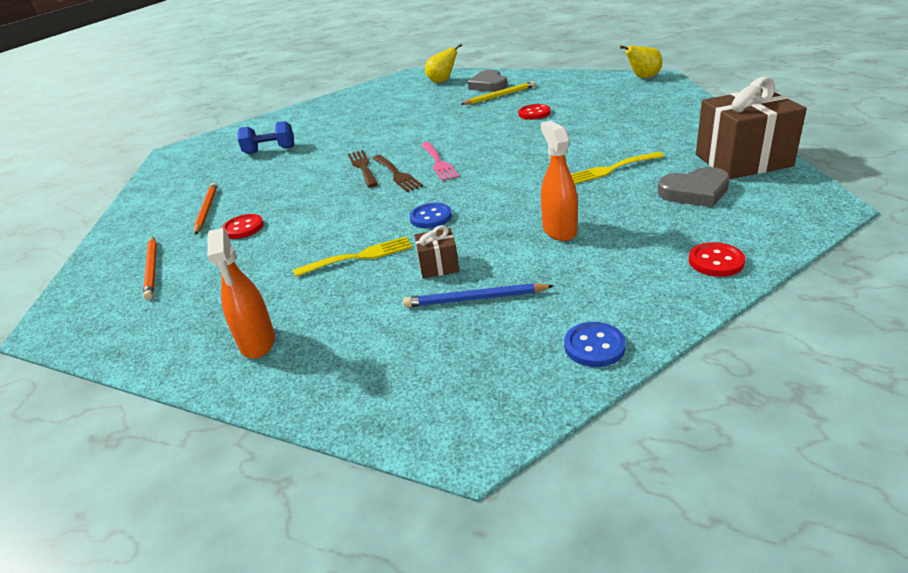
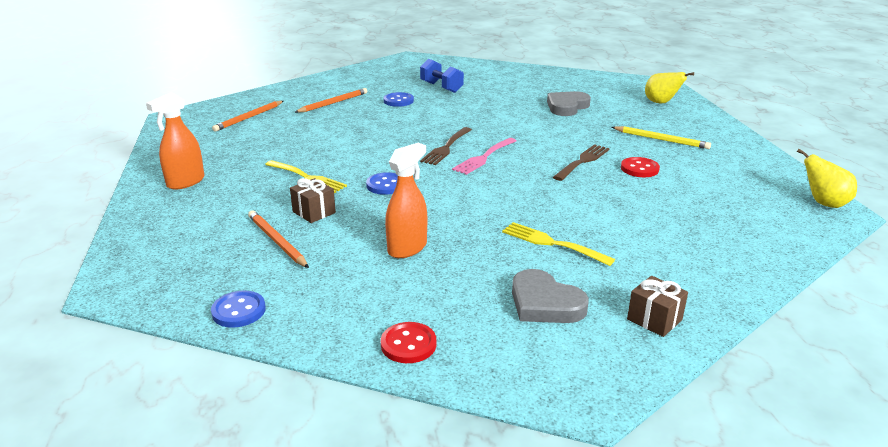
camera: 50 degrees right, 5 degrees down
(243, 228) = (318, 124): red button -> none
(263, 176) = (398, 101): none -> blue button
(363, 167) = (446, 130): brown fork -> brown fork (582, 161)
(475, 299) = (277, 241): blue pencil -> orange pencil
(489, 85) = (681, 126): grey heart -> grey heart (567, 107)
(743, 160) = (654, 319): brown gift -> brown gift, size x0.46

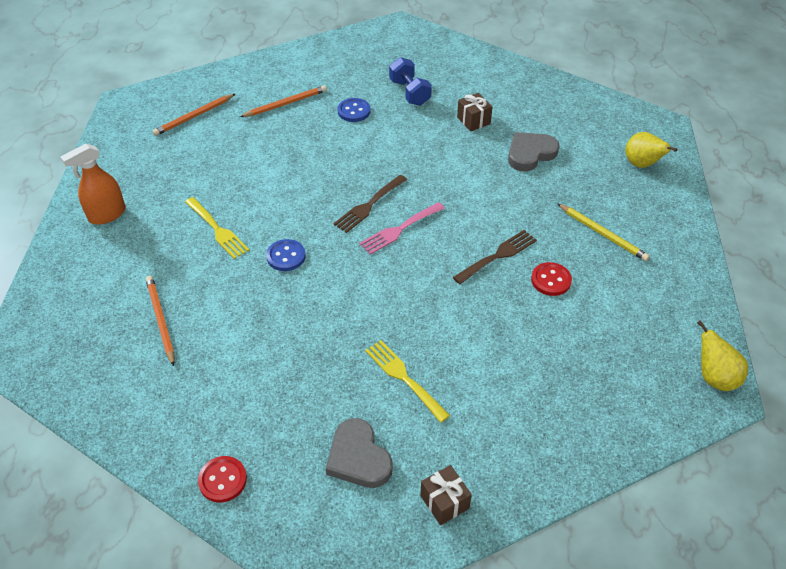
camera: 15 degrees right, 20 degrees up
(239, 311) = (102, 406): blue button -> none
(314, 212) = (206, 285): brown gift -> brown gift (473, 120)
(407, 248) = (270, 355): orange spray bottle -> none

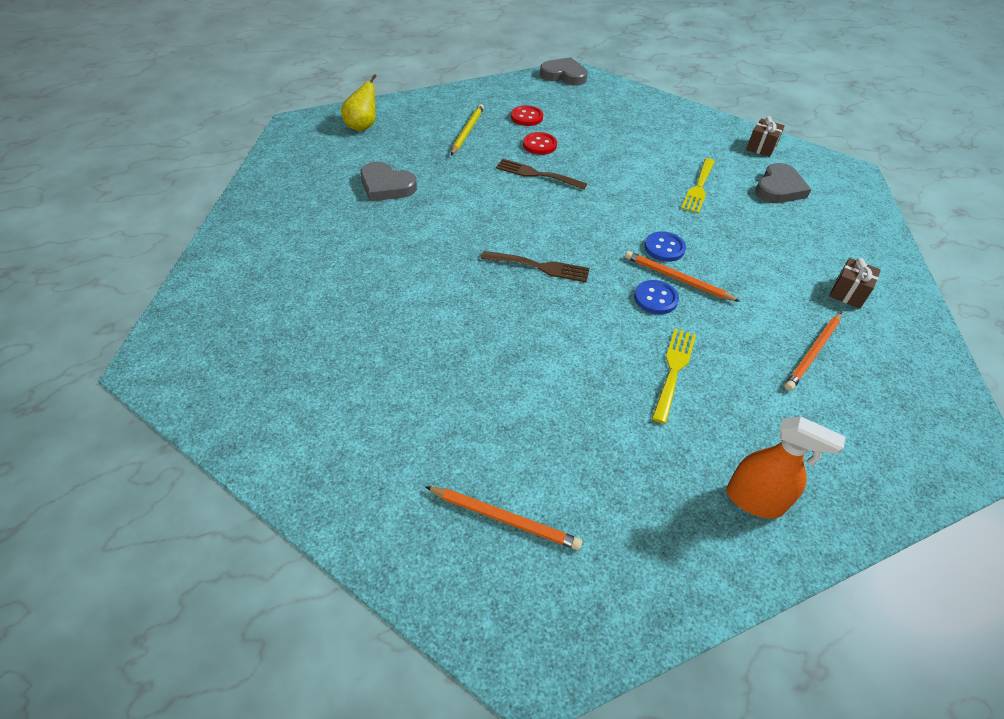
camera: 120 degrees left, 0 degrees up
(222, 480) = (873, 242): red button -> red button (526, 117)
(286, 103) = (410, 416): orange pencil -> orange pencil (677, 279)
(354, 111) = (388, 337): blue button -> blue button (664, 248)
(400, 229) = (554, 236): pink fork -> none
(409, 92) = (322, 300): blue dumbbell -> none
(473, 120) = (352, 234): brown gift -> brown gift (848, 293)
(714, 377) = (564, 75): yellow pear -> grey heart

